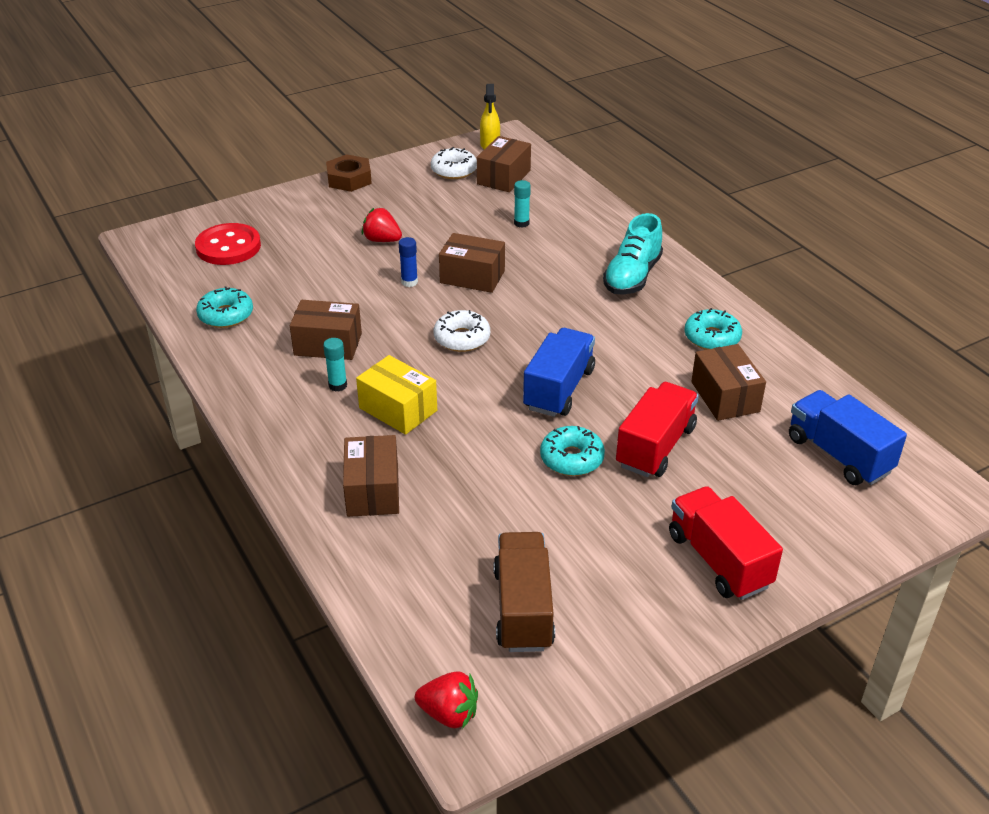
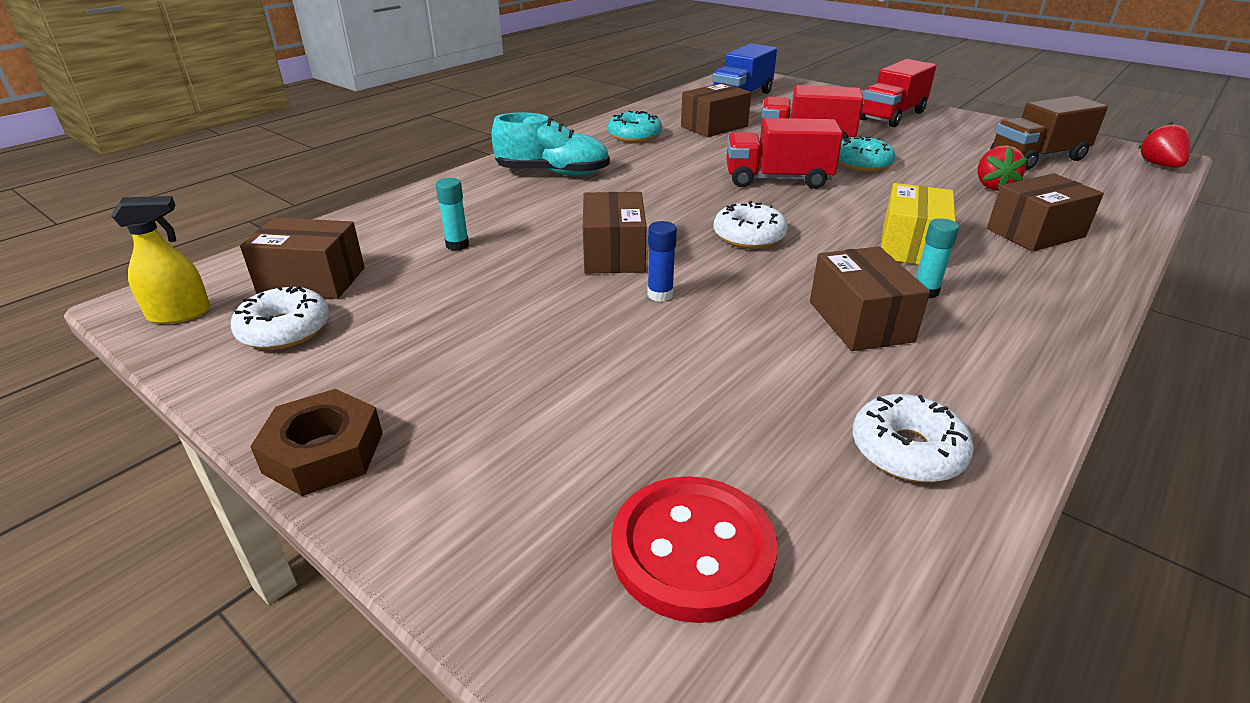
camera: 110 degrees left, 5 degrees down
(226, 315) = (907, 451): turquoise donut -> white donut
(382, 240) = (557, 346): red strawberry -> red strawberry (993, 186)
(559, 389) = (777, 180): blue truck -> red truck

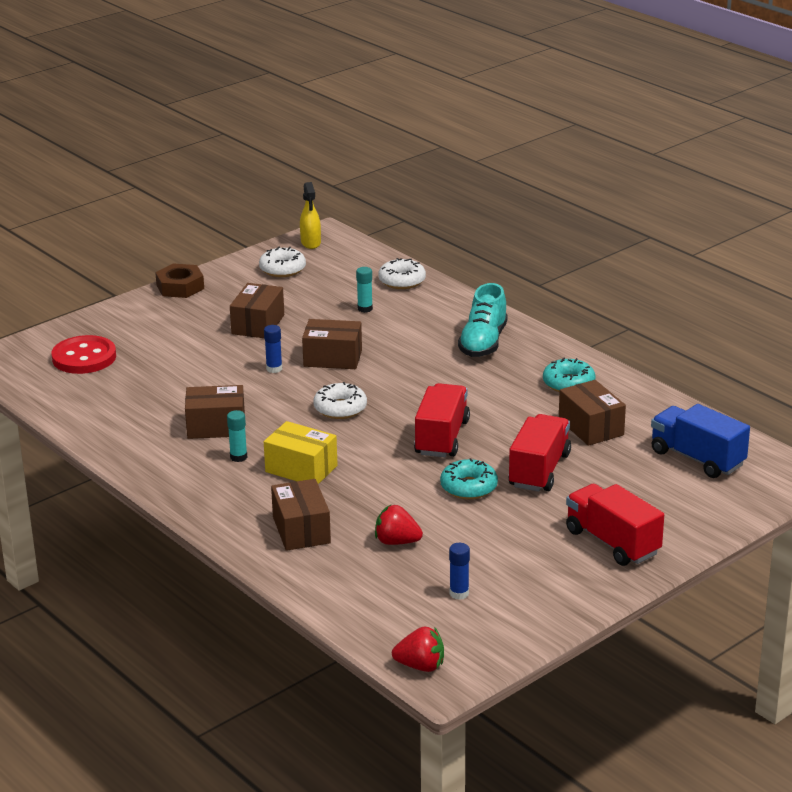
camera: 100 degrees right, 5 degrees down
(312, 280) = (334, 270): brown box -> brown box (258, 324)
(907, 451) = (108, 414): white donut -> white donut (402, 281)
(1037, 158) = (459, 593): brown truck -> blue glue stick

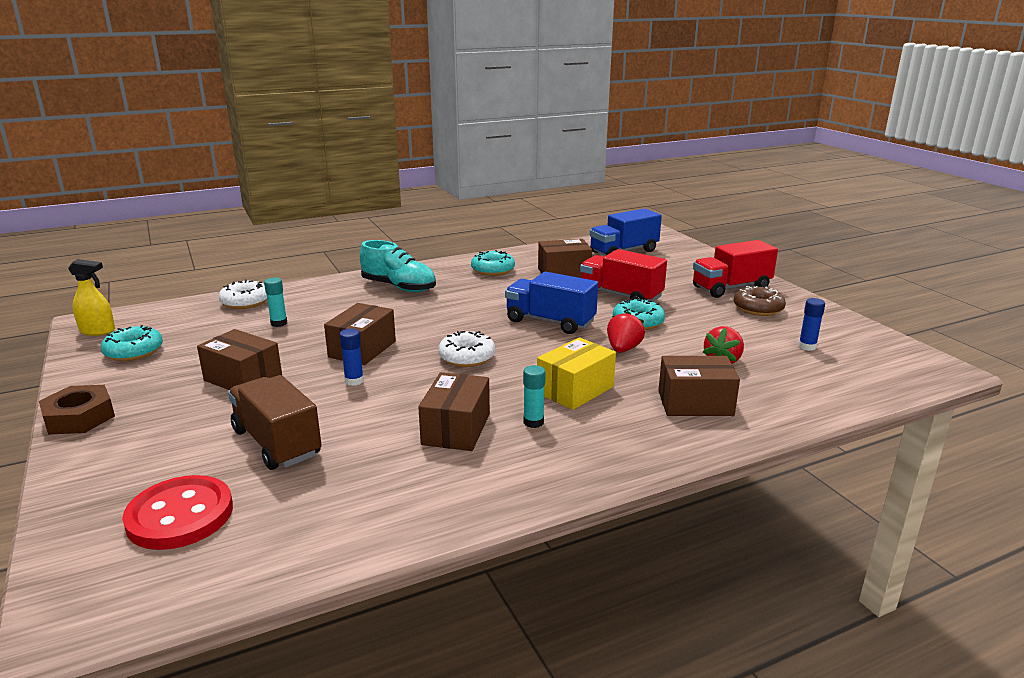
camera: 75 degrees left, 5 degrees down
(172, 364) = (277, 443): none -> brown truck
(282, 269) = (134, 352): white donut -> turquoise donut
(420, 666) = (924, 375): red strawberry -> red strawberry (623, 349)
(442, 438) = (550, 322): red truck -> blue truck
(554, 562) = (758, 308): none -> brown donut

